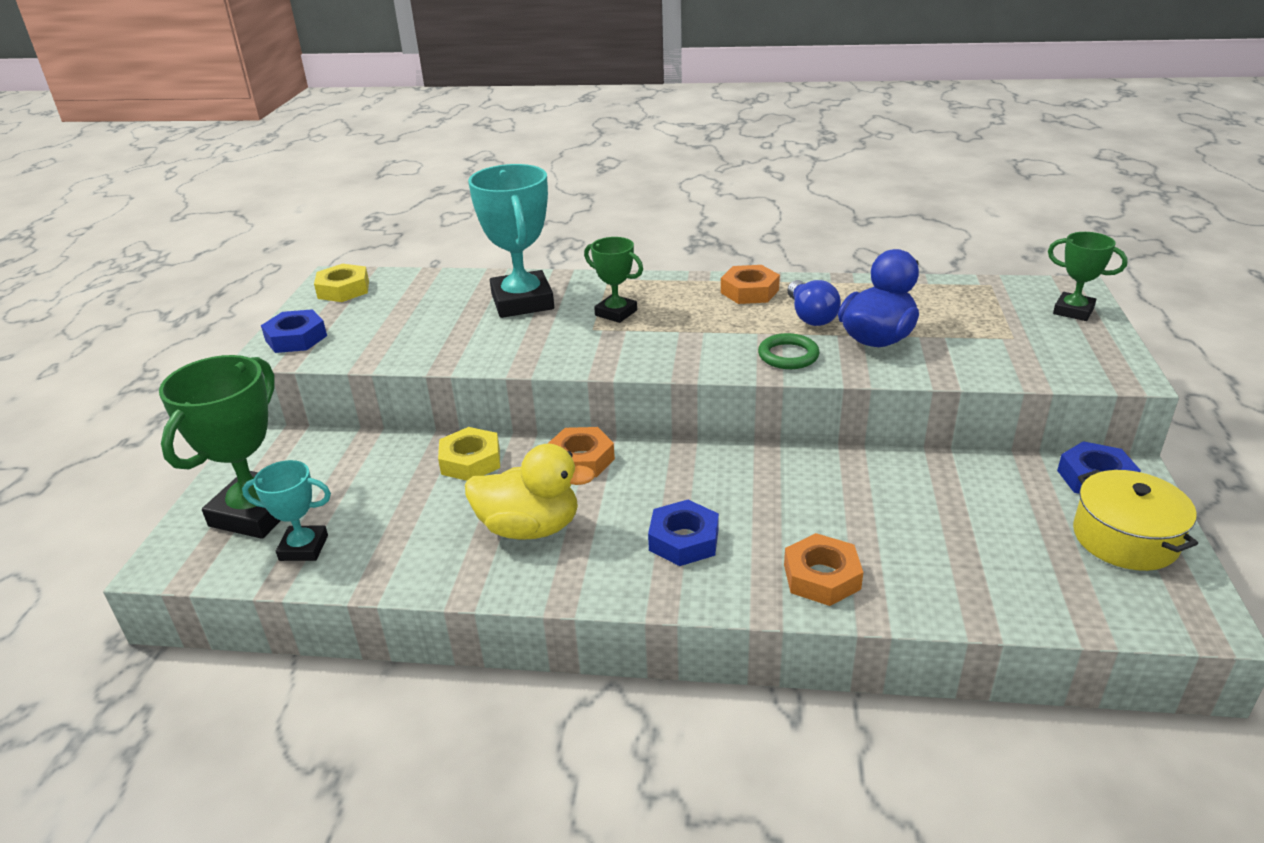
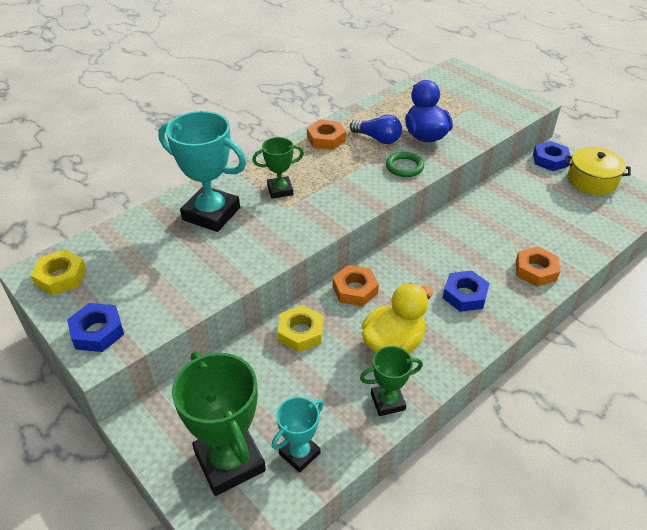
camera: 50 degrees left, 10 degrees up
(1073, 311) = (472, 80): green trophy -> green trophy (387, 401)

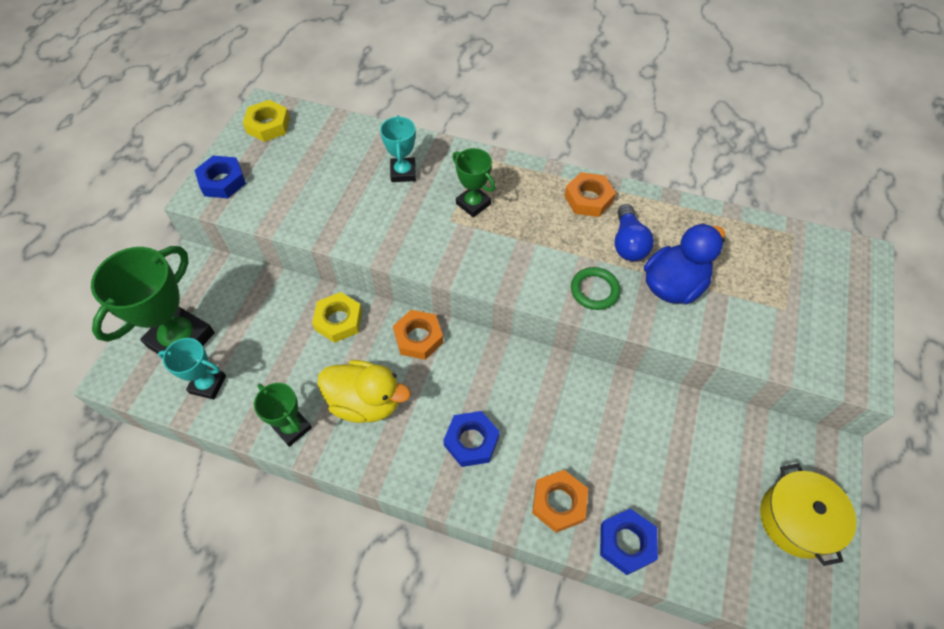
camera: 60 degrees right, 15 degrees up
(211, 214) = (403, 172): turquoise trophy -> turquoise trophy, size x0.55
(550, 160) = (800, 451): blue nut -> blue nut (626, 543)

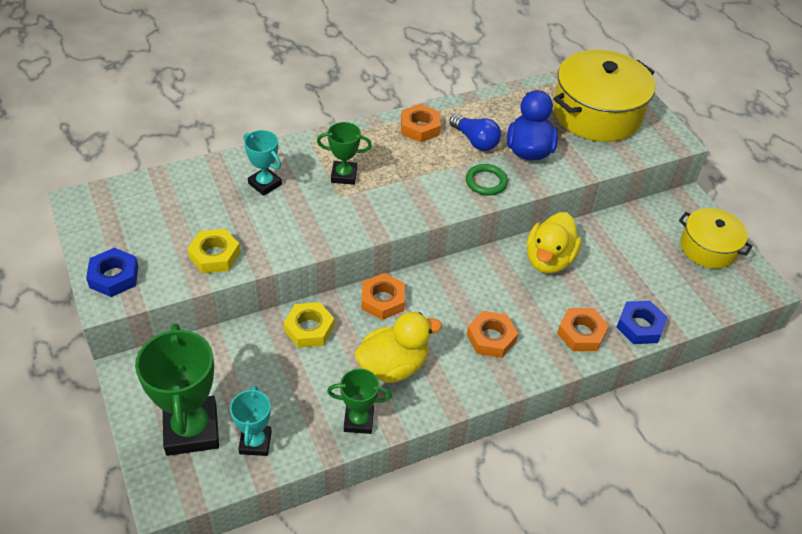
camera: 45 degrees left, 10 degrees down
(208, 384) = (255, 442): turquoise trophy -> turquoise trophy turned 60 degrees counterclockwise
(268, 125) = (102, 213): yellow nut -> yellow nut (214, 255)
(471, 441) = (491, 338): blue nut -> orange nut
(605, 407) = (549, 260): none -> yellow duck
(794, 291) = (597, 113): none -> yellow pot

